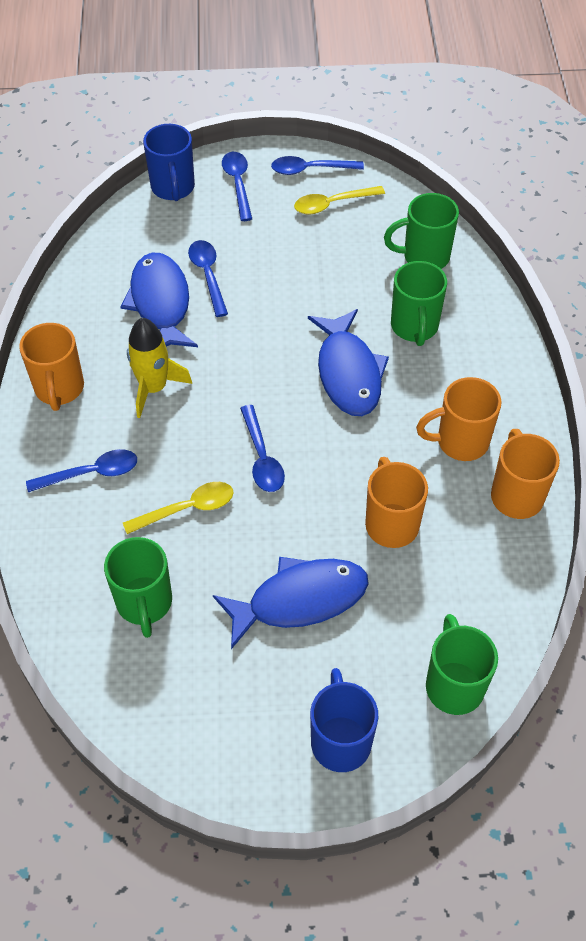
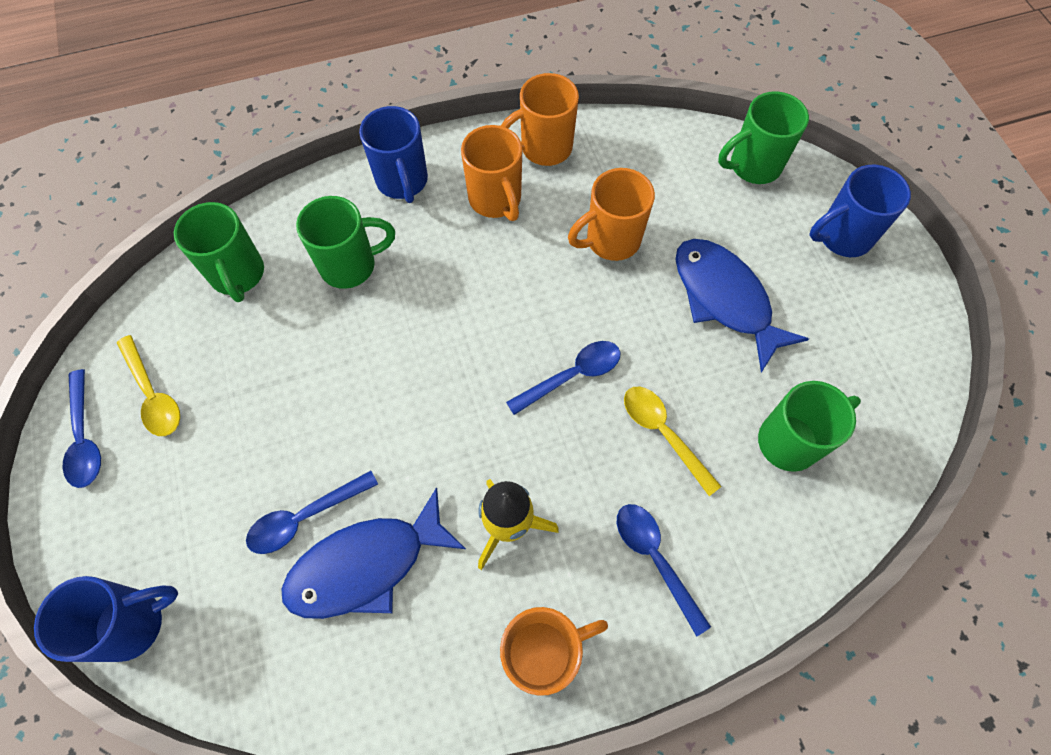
camera: 105 degrees left, 10 degrees up
(238, 184) = (119, 529): blue spoon -> none
(348, 372) = (431, 317): blue fish -> none
(497, 375) = (402, 182): none -> blue mug

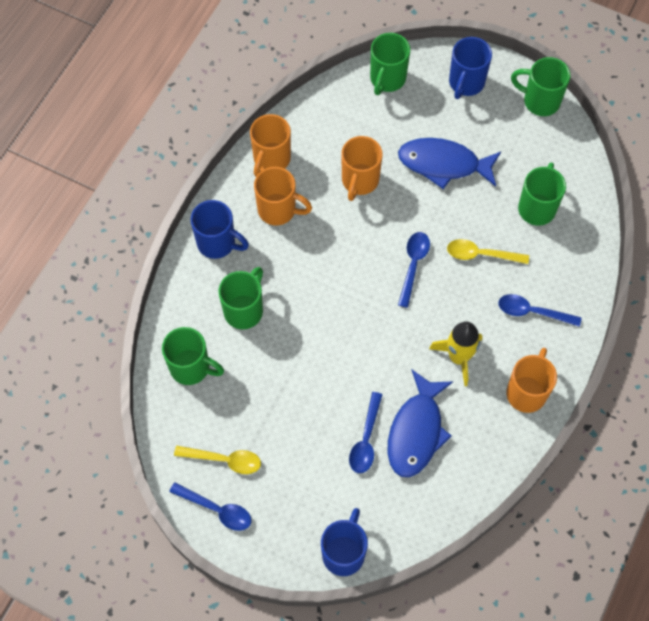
camera: 45 degrees left, 0 degrees up
(918, 325) = (539, 101): none -> green mug

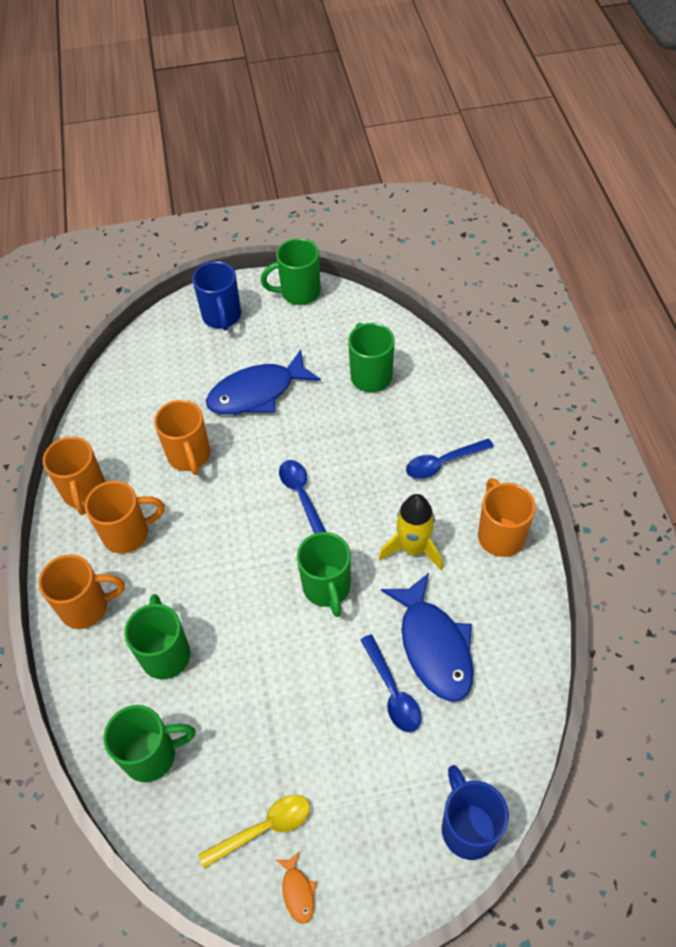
camera: 35 degrees left, 10 degrees down
(217, 509) = (298, 891): blue spoon -> orange fish
(218, 243) = (87, 607): blue mug -> orange mug
(387, 79) = (146, 356): green mug -> green mug (327, 588)
(481, 254) = (355, 445): yellow spoon -> none

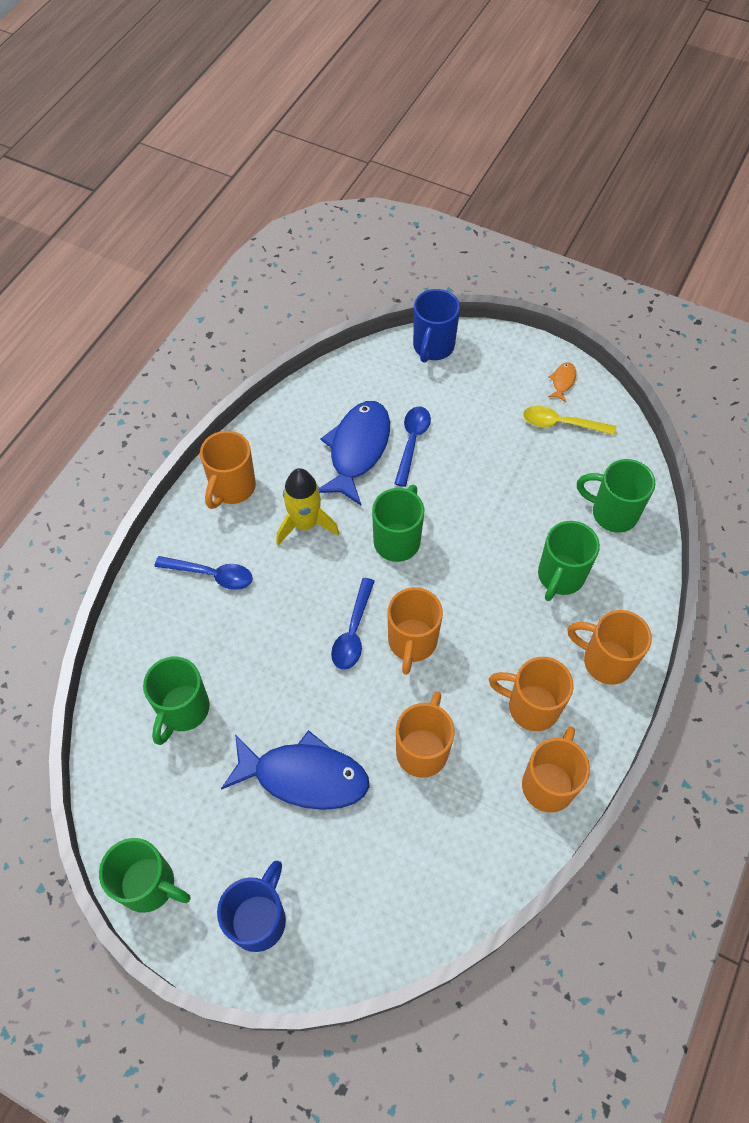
camera: 145 degrees left, 5 degrees up
(251, 518) = (412, 643): none -> orange mug

